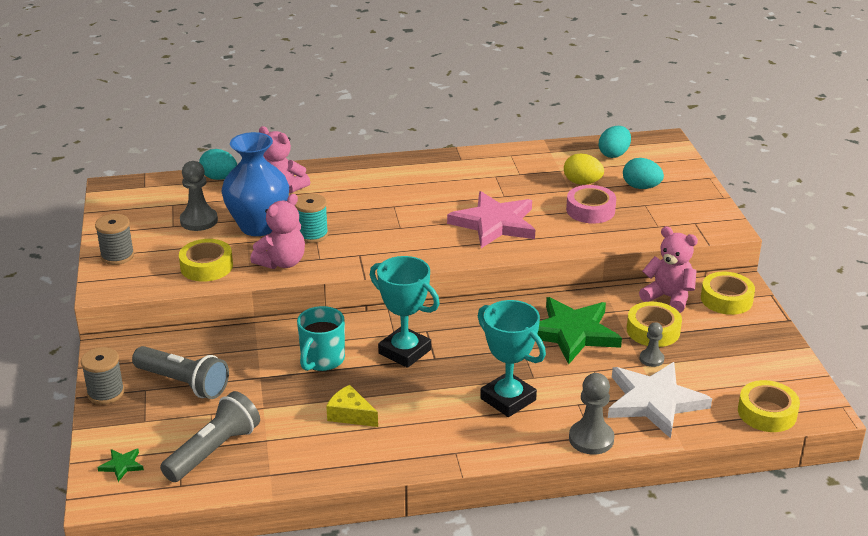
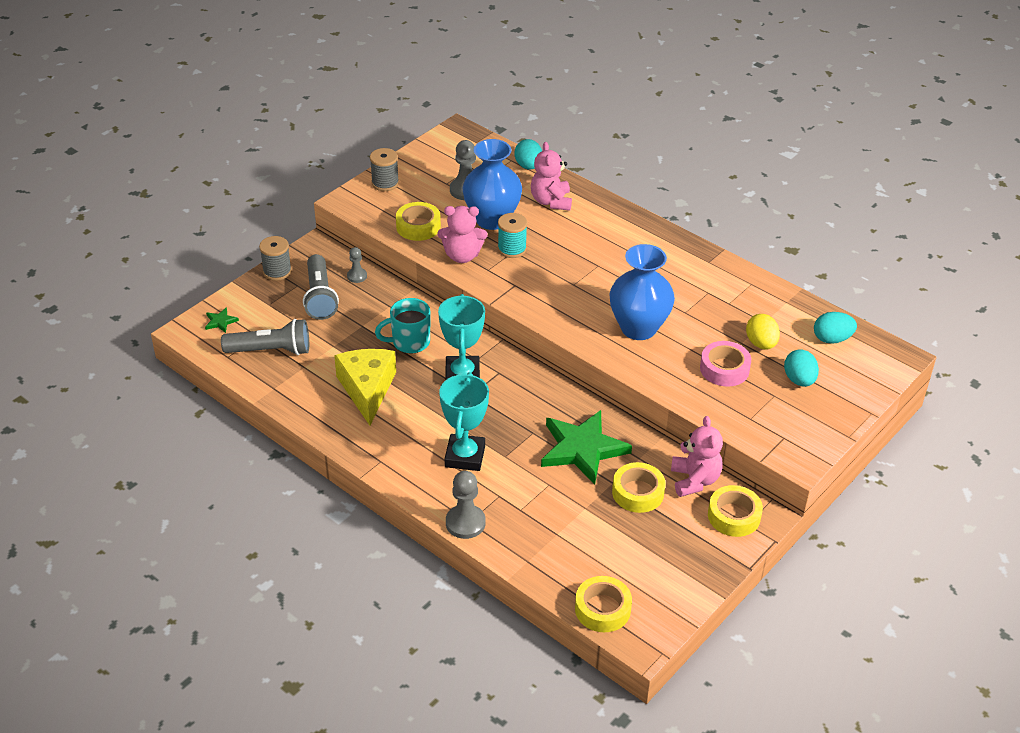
camera: 50 degrees right, 10 degrees up
(350, 415) = (367, 389): yellow cheese -> yellow cheese, size x1.83
(494, 224) = (638, 328): pink star -> blue vase
(651, 359) = (599, 509): grey pawn -> grey pawn (357, 276)
(654, 402) = (546, 536): white star -> none

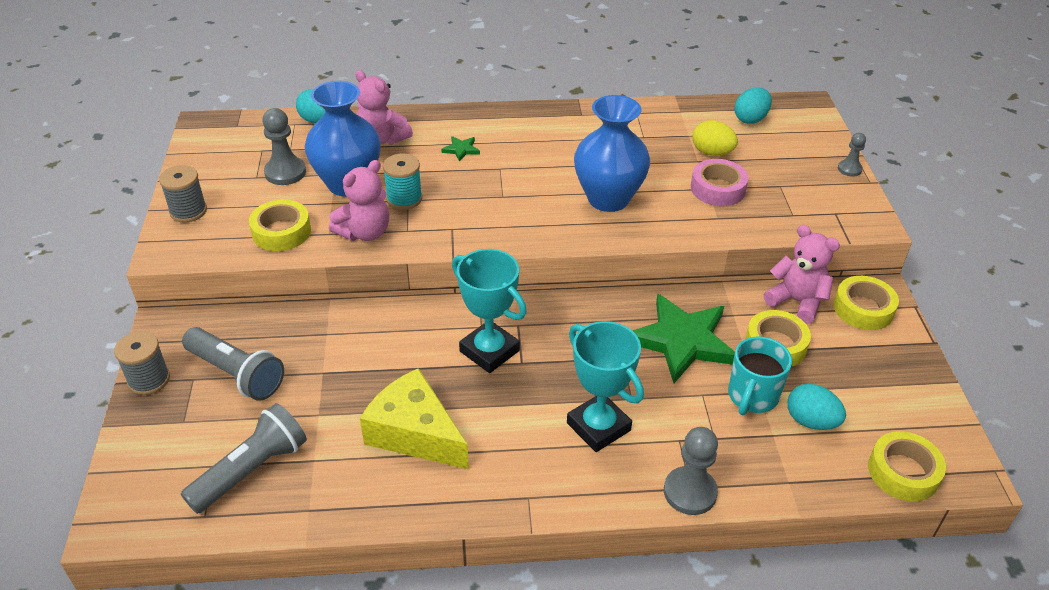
camera: 45 degrees left, 0 degrees up
(220, 321) = (144, 482): green star -> green star (461, 150)
(357, 276) = (251, 327): grey pawn -> grey pawn (849, 169)
(409, 342) = (395, 355): turquoise mug -> turquoise mug (752, 397)
(799, 380) = (777, 163): turquoise egg -> turquoise egg (811, 421)

